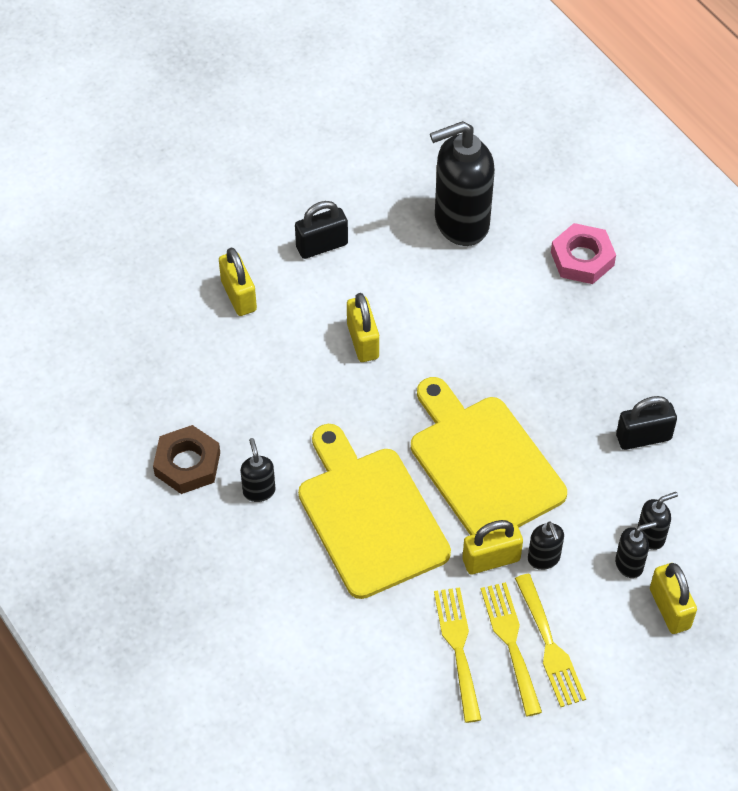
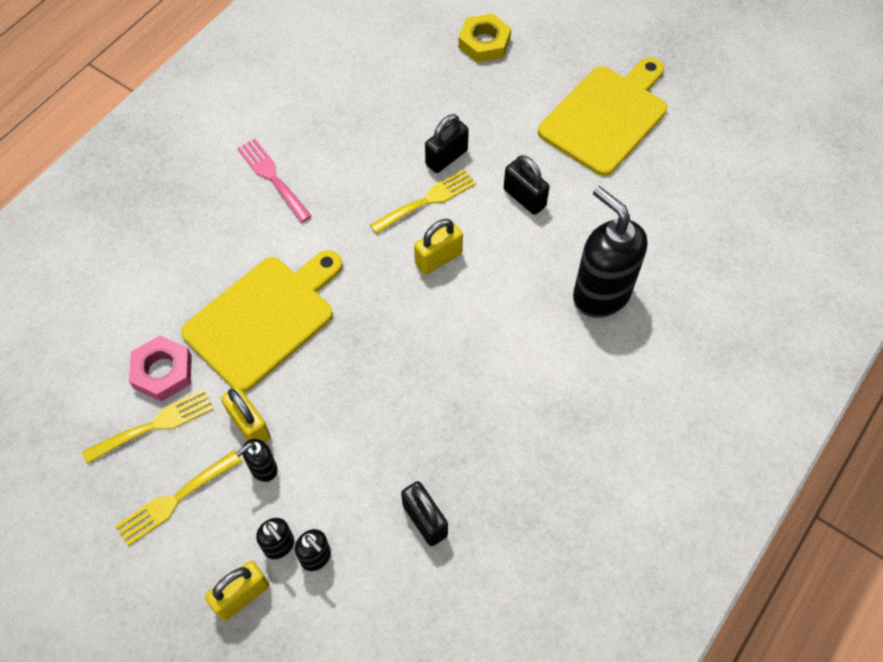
camera: 70 degrees right, 5 degrees up
(99, 214) = (484, 43): none -> yellow nut
(187, 464) = (272, 177): brown nut -> pink fork
(239, 296) = (446, 157): yellow padlock -> black padlock
(259, 491) = (263, 233): black soap dispenser -> none
(483, 463) = (346, 390): yellow cutting board -> yellow cutting board (606, 117)
(510, 642) = (170, 466): yellow fork -> yellow fork (427, 200)
(582, 258) = (609, 407): pink nut -> pink nut (163, 372)

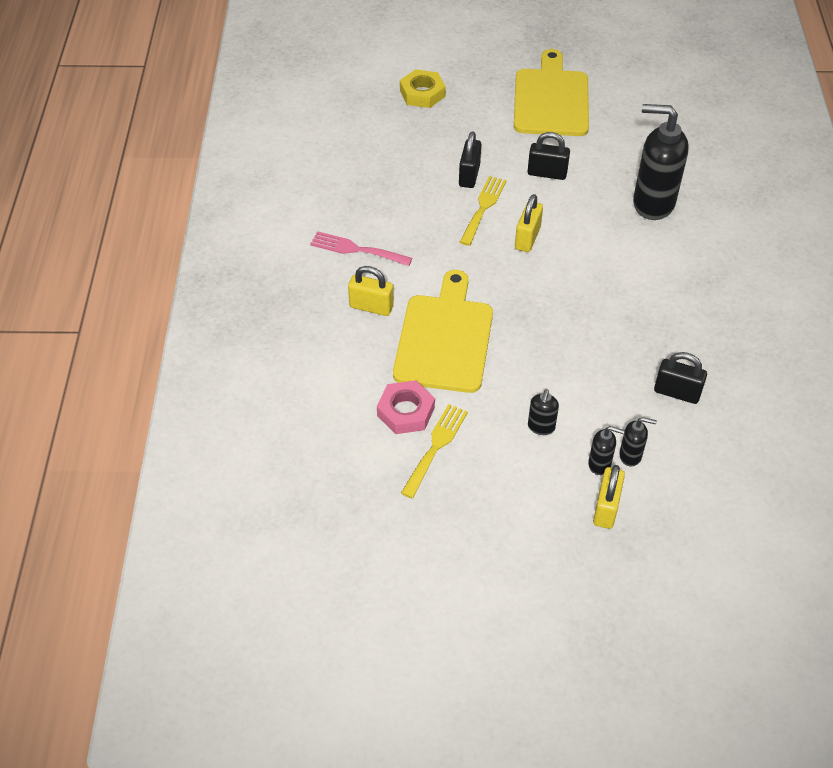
camera: 35 degrees left, 10 degrees down
(175, 500) = (499, 482): yellow fork -> none
(249, 425) = (504, 407): yellow padlock -> yellow padlock (371, 307)

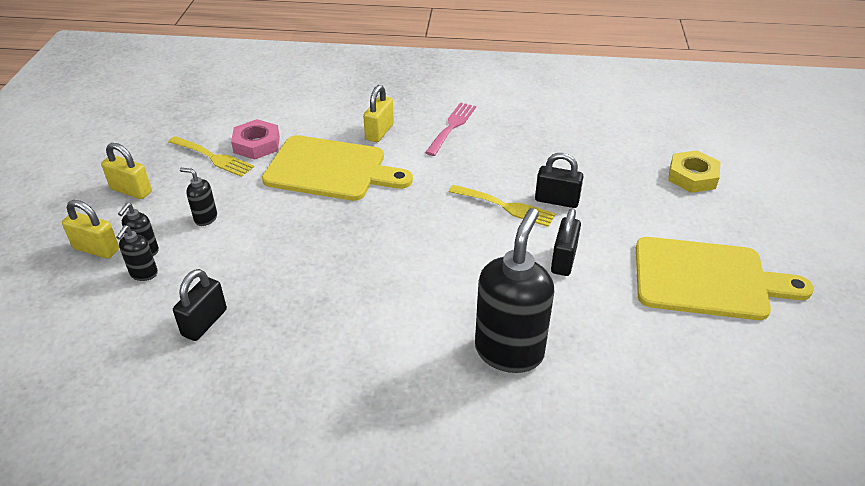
camera: 95 degrees right, 10 degrees down
(527, 238) = (456, 234): yellow padlock -> yellow padlock (131, 191)

